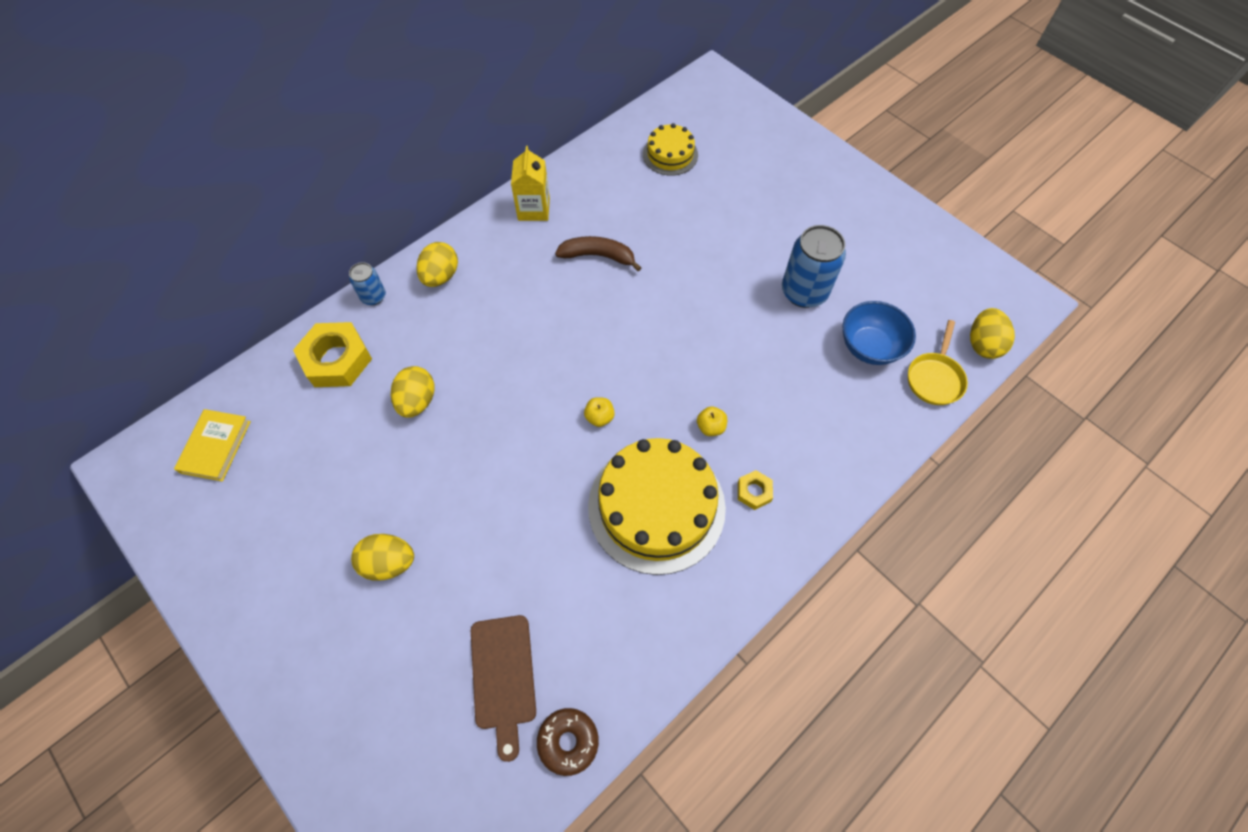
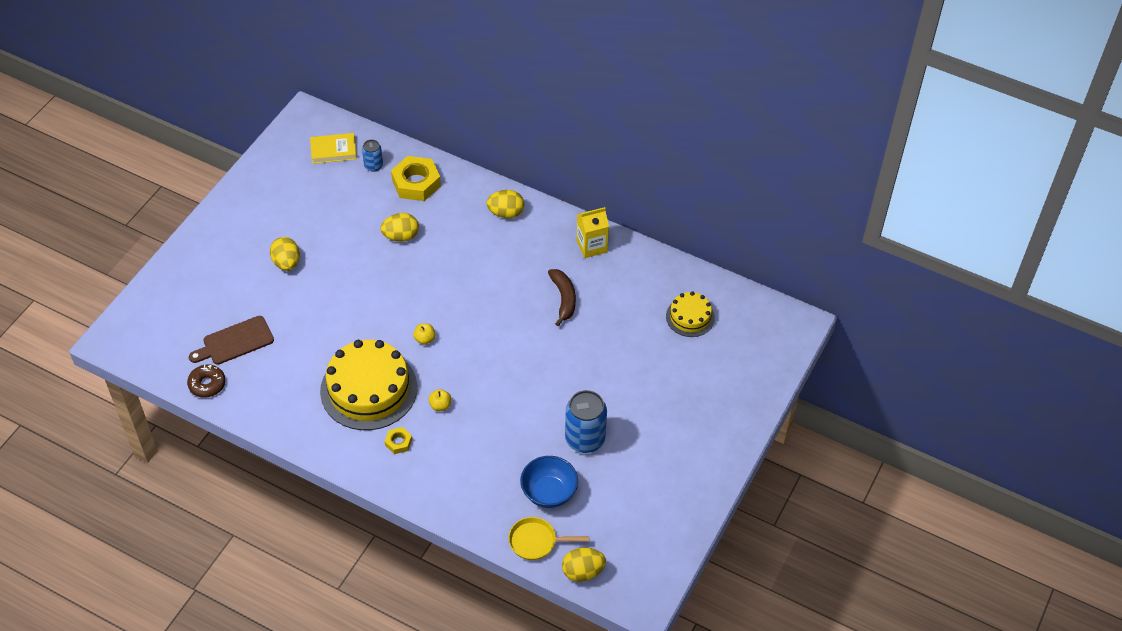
camera: 70 degrees right, 10 degrees down
(373, 297) = (473, 183): blue can -> blue can (373, 165)

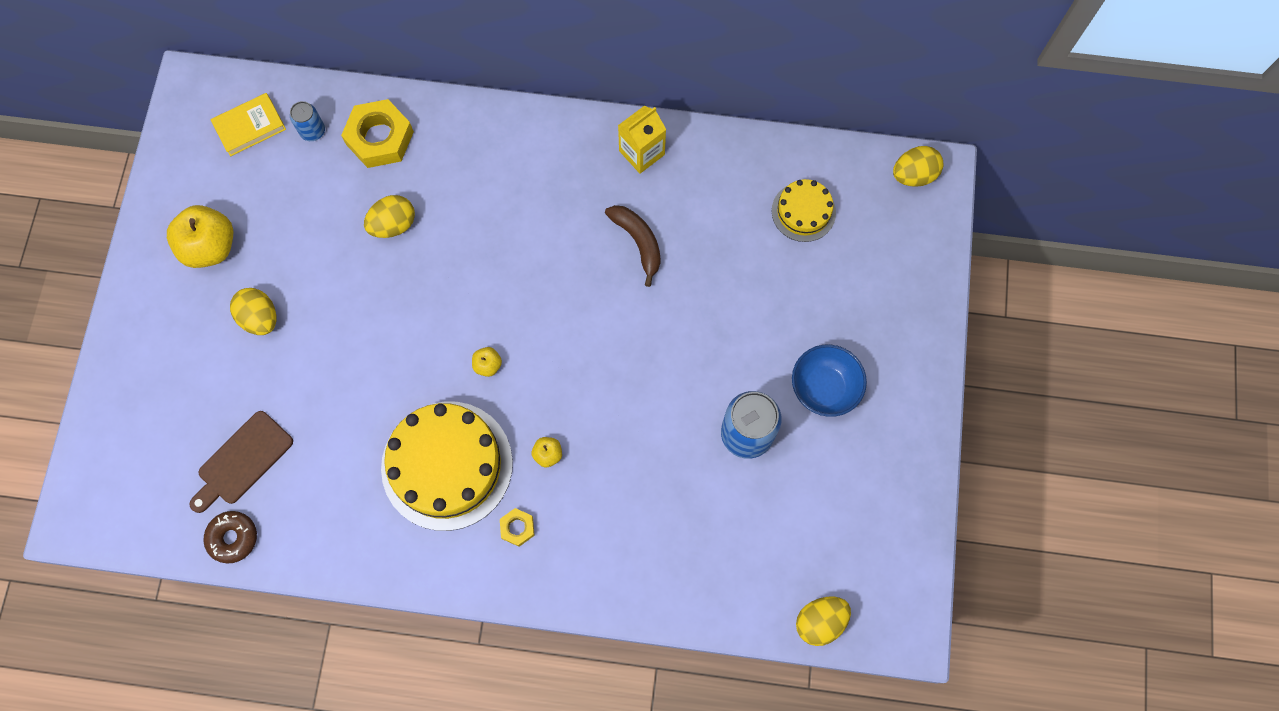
camera: 20 degrees left, 20 degrees up
(274, 212) = (210, 247): none -> yellow apple
(506, 213) = (514, 142): yellow egg -> yellow egg (913, 175)
(536, 541) = (747, 601): yellow pan -> none
(549, 493) = (733, 527): blue bowl -> blue bowl (824, 388)

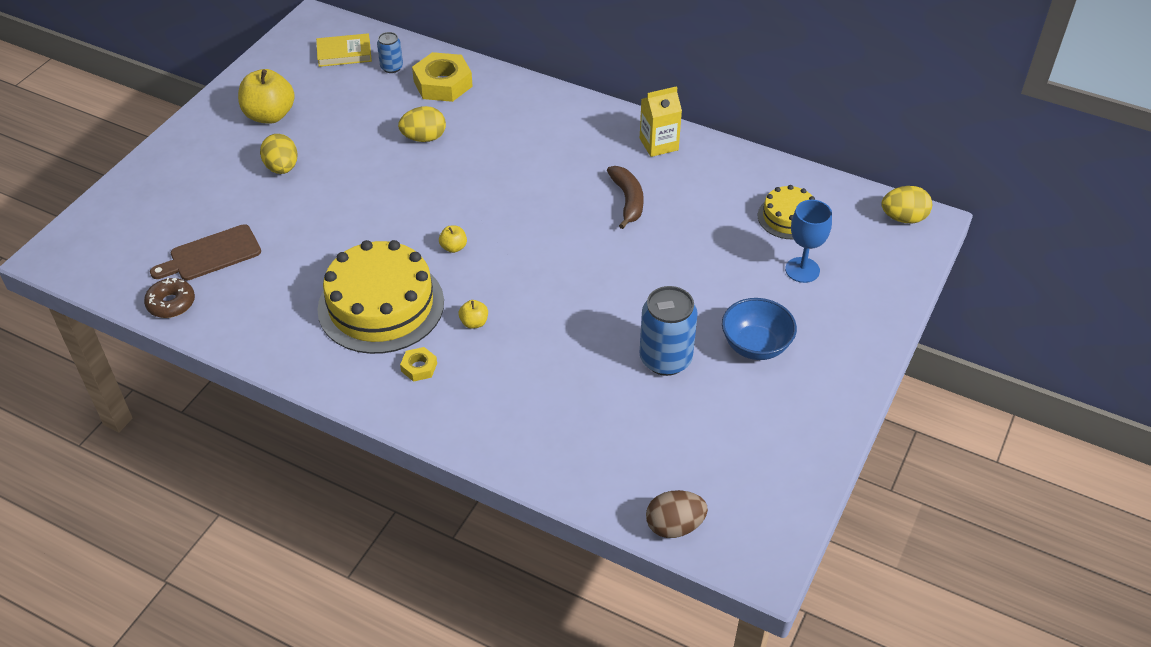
camera: 20 degrees right, 25 degrees down
(820, 621) = (674, 526): yellow egg -> brown egg
(838, 277) = (802, 270): none -> blue goblet

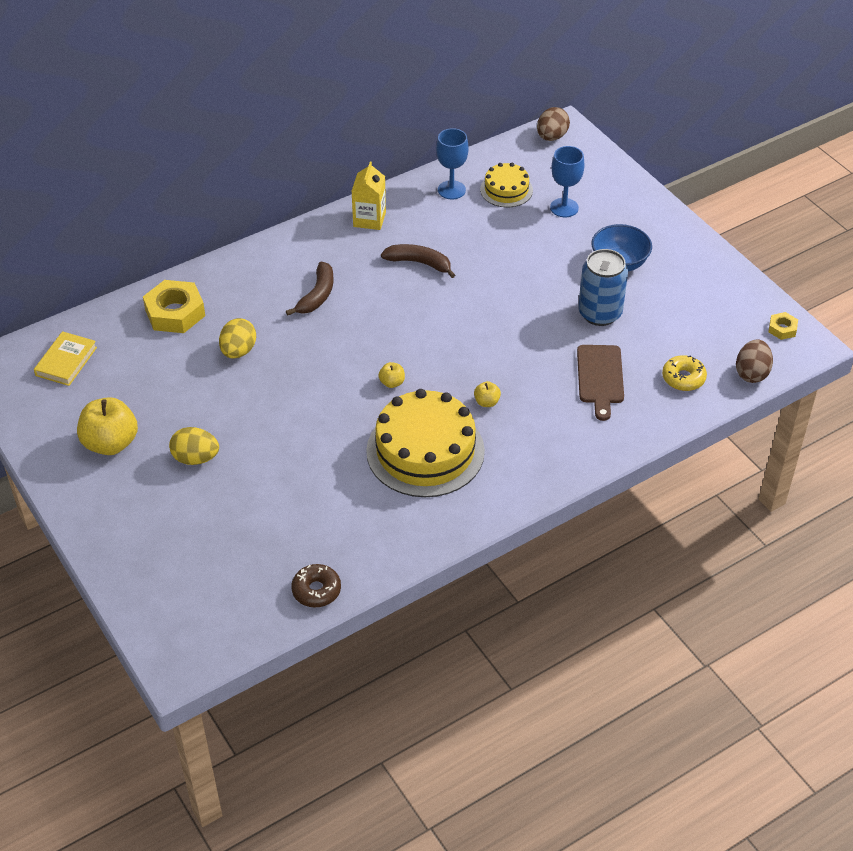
camera: 60 degrees left, 0 degrees up
(211, 254) = (274, 543): brown cutting board -> brown cutting board (600, 377)
(392, 67) = (119, 337): blue can -> none
(419, 367) = (511, 452): yellow nut -> yellow nut (782, 329)
(530, 154) = (317, 295): none -> brown banana
(621, 466) = (683, 378): none -> yellow donut
(751, 180) = (451, 190): none -> blue goblet
(903, 218) = (551, 137): yellow egg -> brown egg

